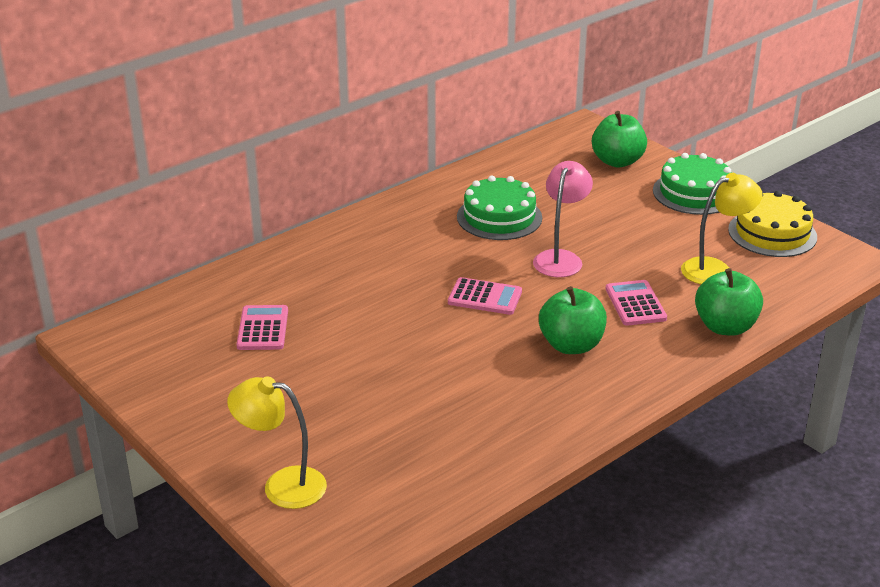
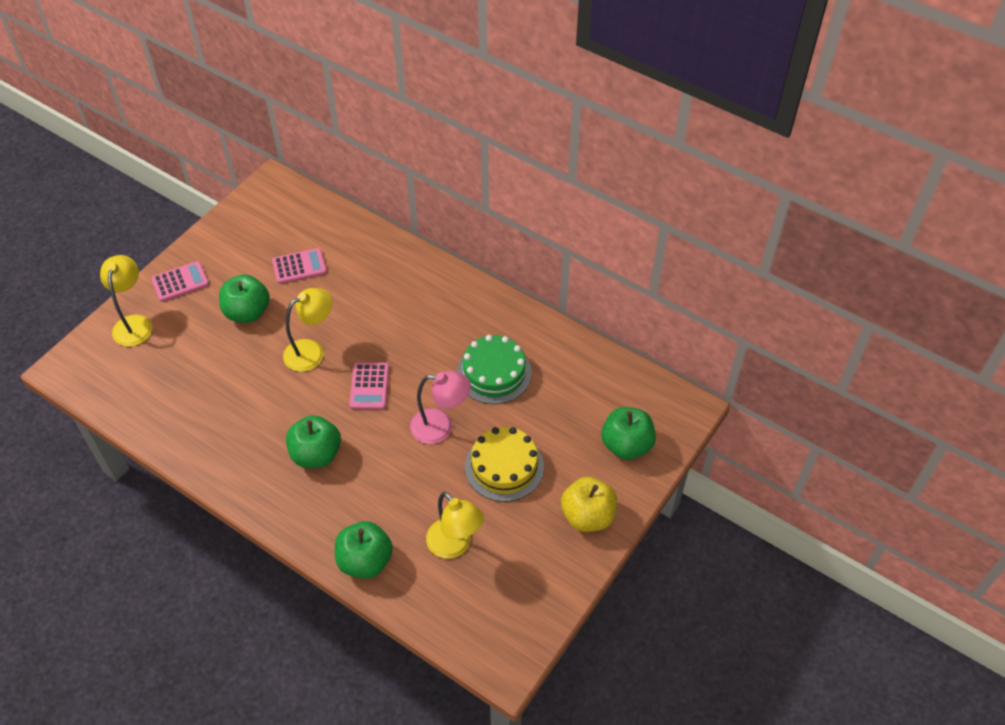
camera: 75 degrees right, 20 degrees up
(319, 378) = (247, 312): none -> green apple
(411, 333) = (311, 351): none -> yellow lamp
(635, 304) = (384, 490): pink calculator -> pink calculator (180, 282)
(694, 193) = (587, 516): green cake -> yellow apple
(772, 233) = (532, 589): yellow cake -> yellow cake (504, 466)

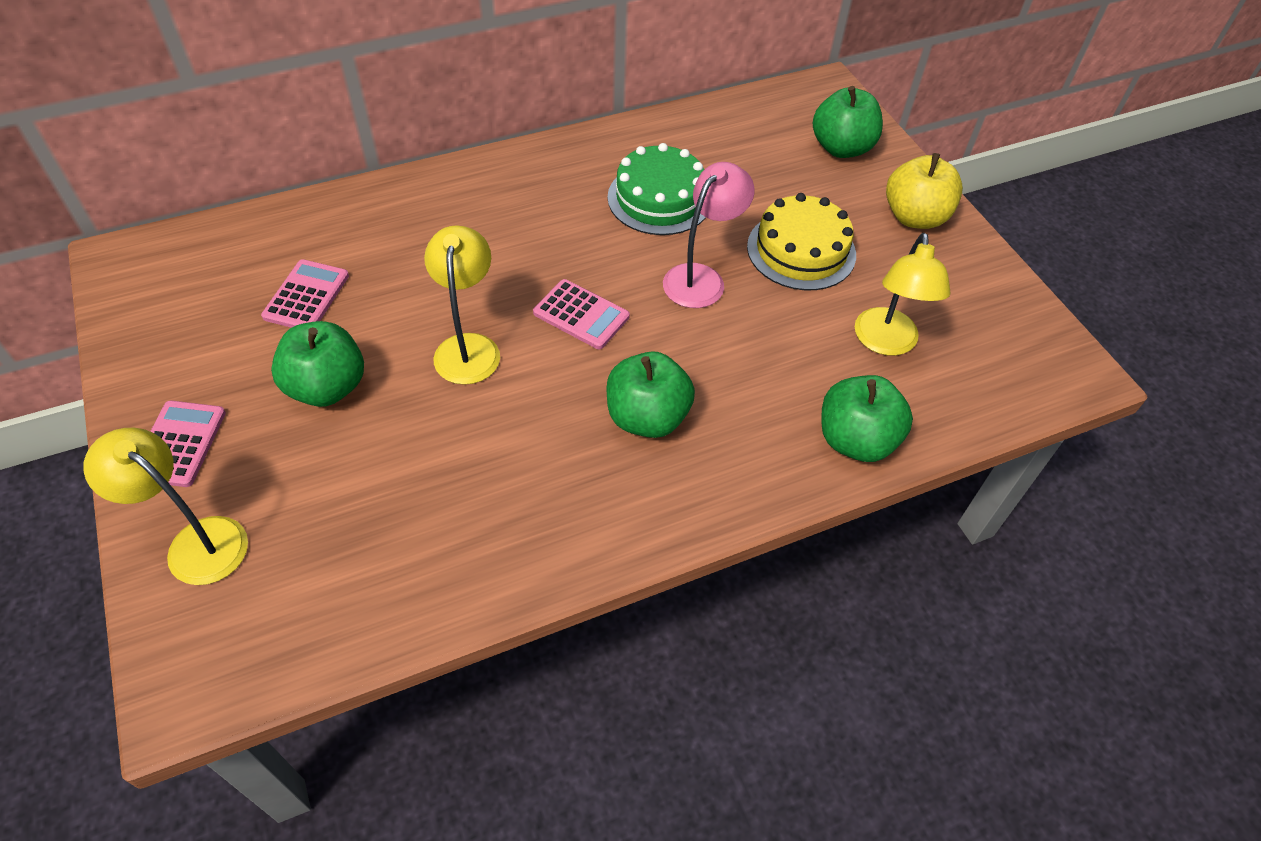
camera: 60 degrees left, 0 degrees up
(455, 546) = (886, 343): yellow lamp -> yellow lamp turned 105 degrees clockwise

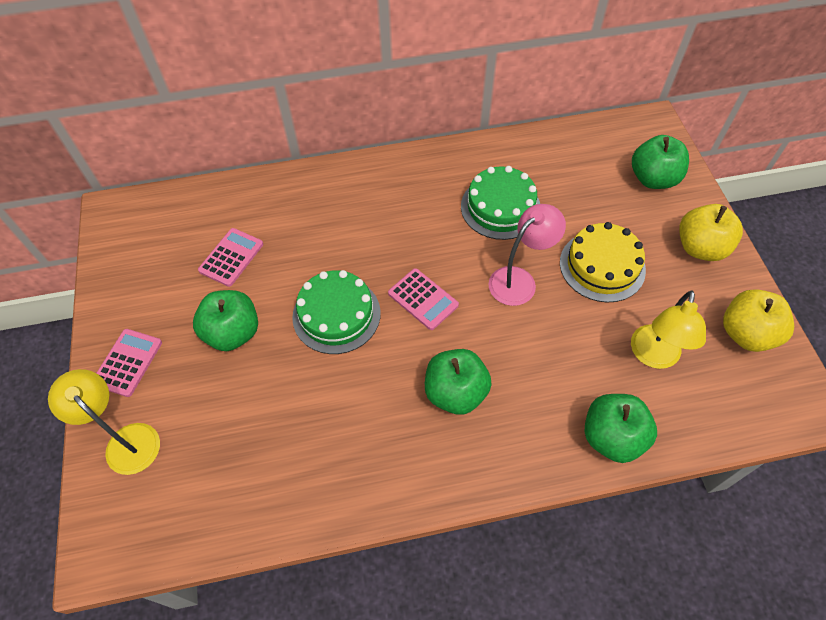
camera: 15 degrees right, 5 degrees up
(468, 347) = (336, 314): yellow lamp -> green cake
(989, 304) = (746, 333): none -> yellow apple

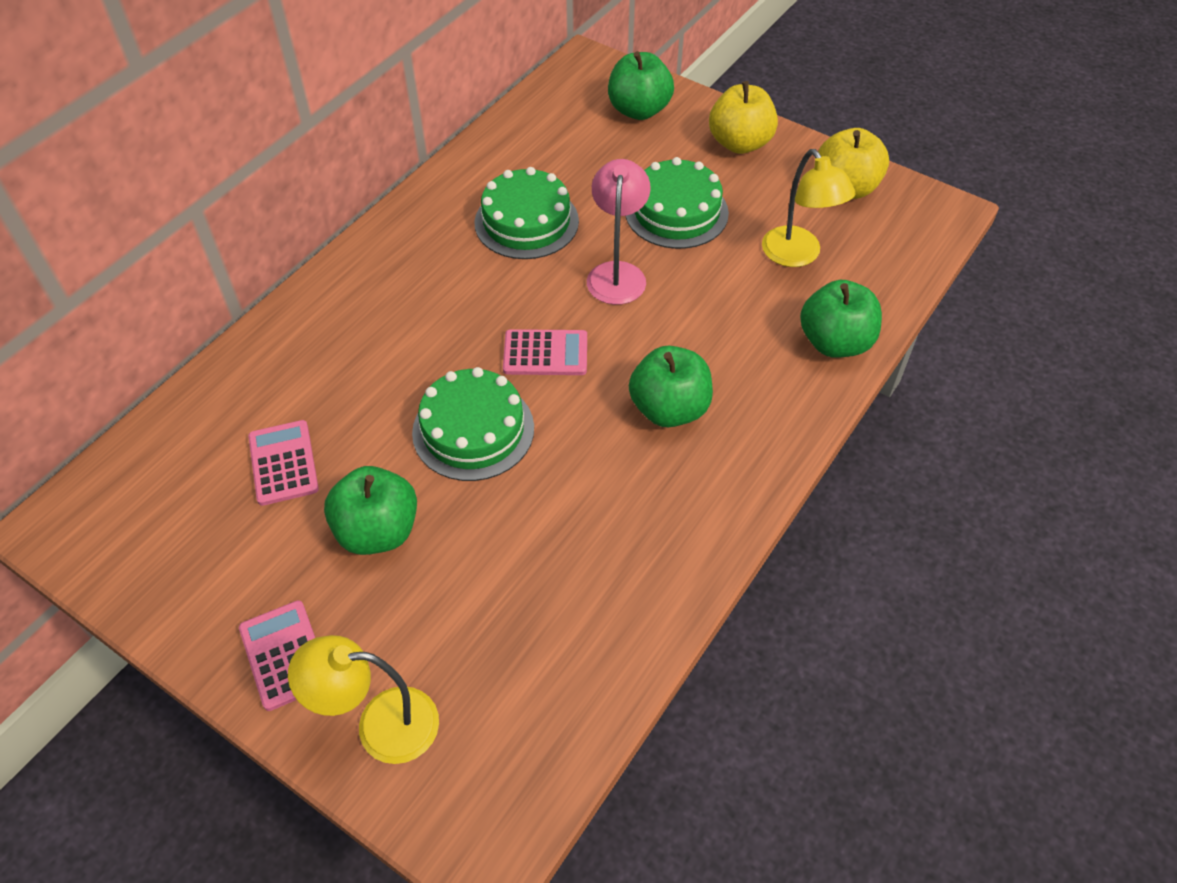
camera: 45 degrees left, 5 degrees down
(602, 266) = (676, 212): yellow cake -> green cake

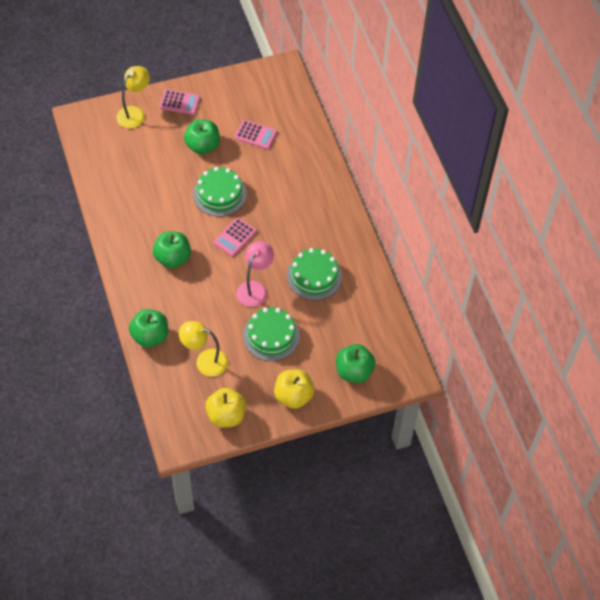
camera: 125 degrees right, 5 degrees up
(617, 273) = (255, 288): pink lamp -> pink lamp turned 105 degrees counterclockwise

